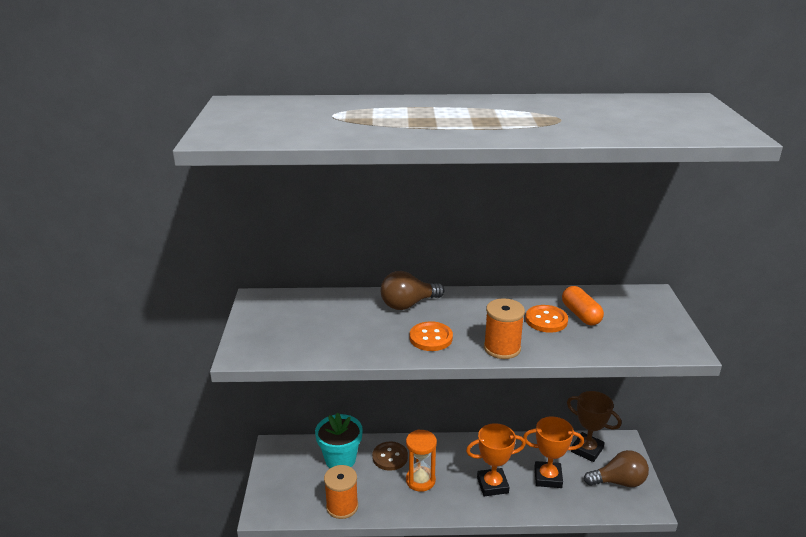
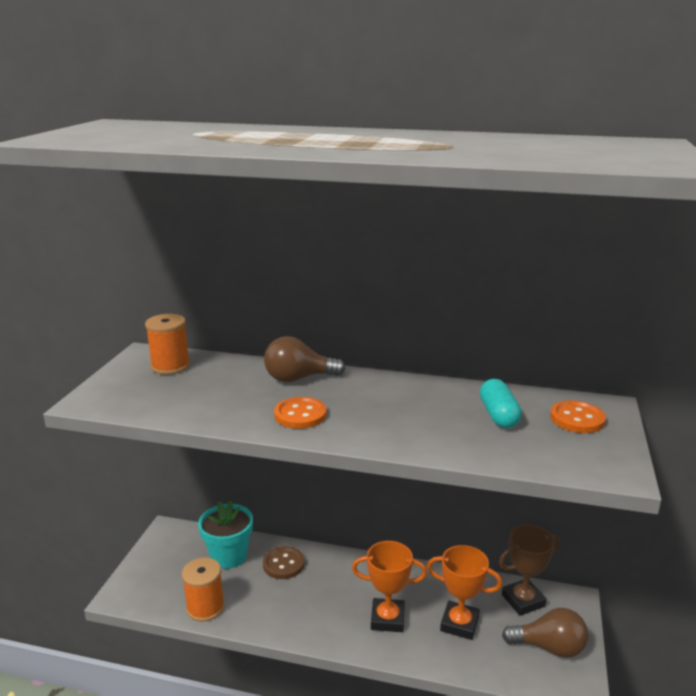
camera: 15 degrees right, 5 degrees down
(420, 480) = (305, 596): orange hourglass -> none
(502, 348) = (377, 437): orange spool -> orange spool (170, 366)
(546, 320) = (451, 415): orange button -> orange button (577, 419)
(580, 315) = (498, 415): orange capsule -> turquoise capsule
(587, 450) = (523, 600): brown trophy -> brown trophy turned 75 degrees counterclockwise

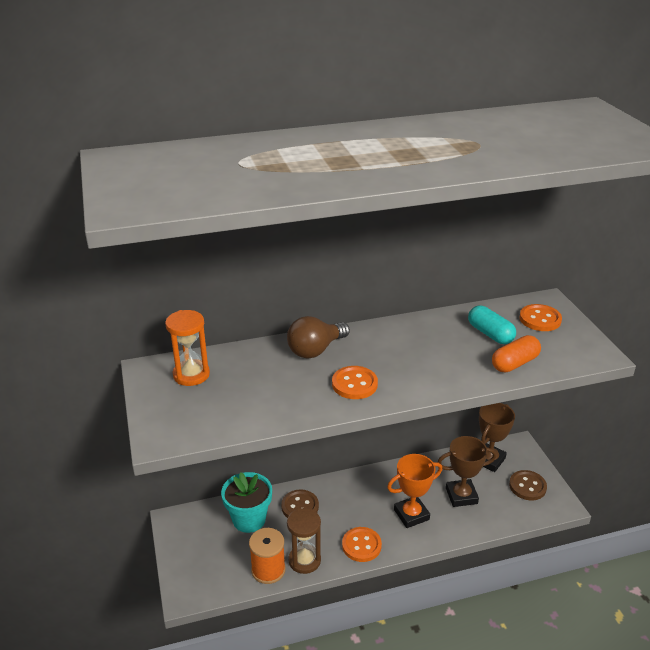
camera: 30 degrees left, 10 degrees up
(170, 366) = (191, 374): orange spool -> orange hourglass
(244, 614) = (304, 560): none -> brown hourglass
(310, 625) = (361, 545): none -> orange button
(459, 624) = (461, 496): orange trophy -> brown trophy
(496, 449) = (514, 363): none -> orange capsule
(549, 647) = (527, 486): brown light bulb -> brown button

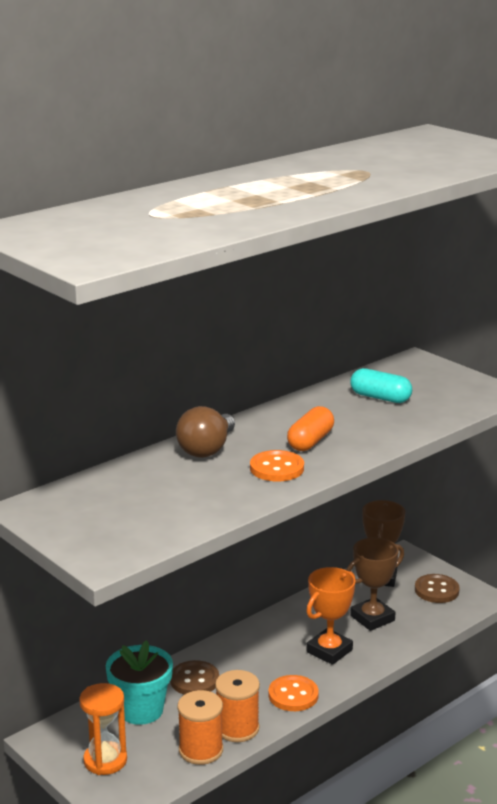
camera: 25 degrees left, 10 degrees down
(191, 374) = (83, 501): orange hourglass -> orange hourglass (105, 760)
(304, 560) = (237, 728): brown hourglass -> orange spool
(514, 363) = (424, 416): orange capsule -> orange capsule (310, 441)
(540, 319) = (419, 376): orange button -> none

